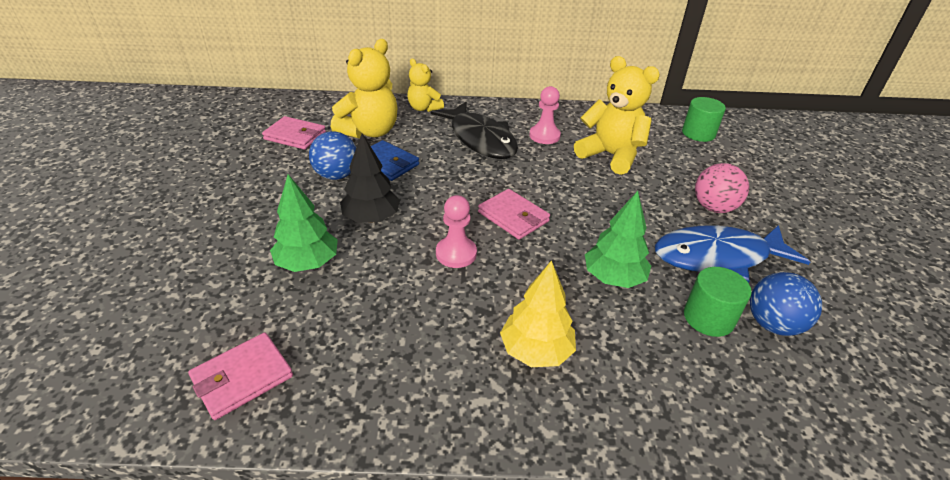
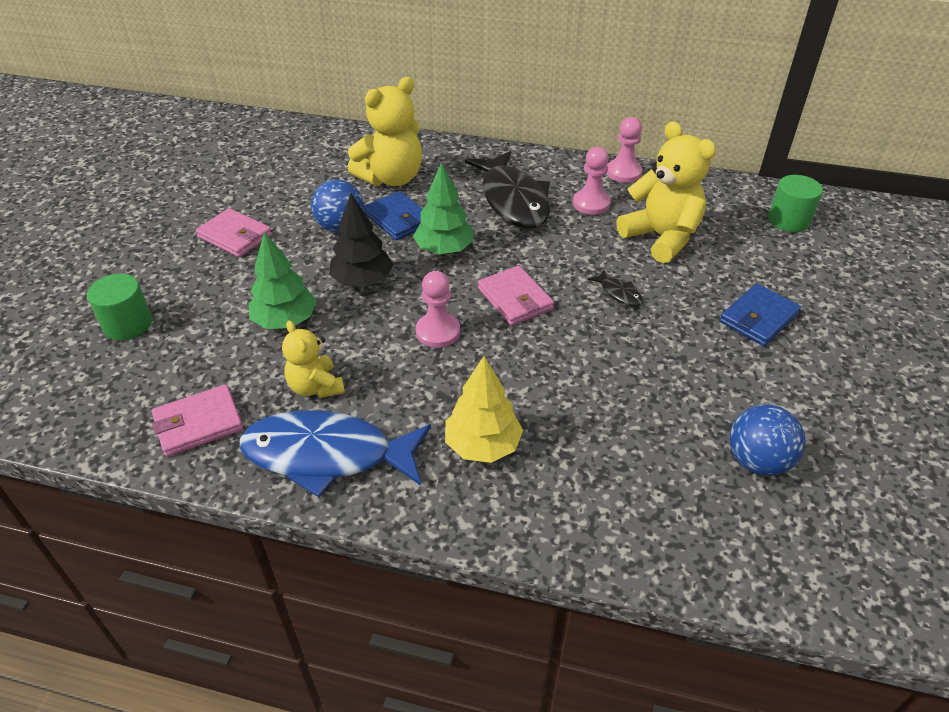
camera: 15 degrees right, 5 degrees up
(295, 136) = (310, 175): pink wallet -> pink wallet (235, 236)
(424, 108) = (461, 153): yellow teddy bear -> yellow teddy bear (316, 387)
(560, 111) = (623, 172): none -> pink pawn
(597, 202) = (619, 293): none -> black fish
(613, 278) = (598, 383): green tree -> green tree (444, 249)
(708, 318) = (685, 442): green cylinder -> green cylinder (128, 324)
(713, 207) = (758, 318): pink ball -> blue wallet
(718, 257) = (732, 377): blue fish -> blue fish (327, 455)

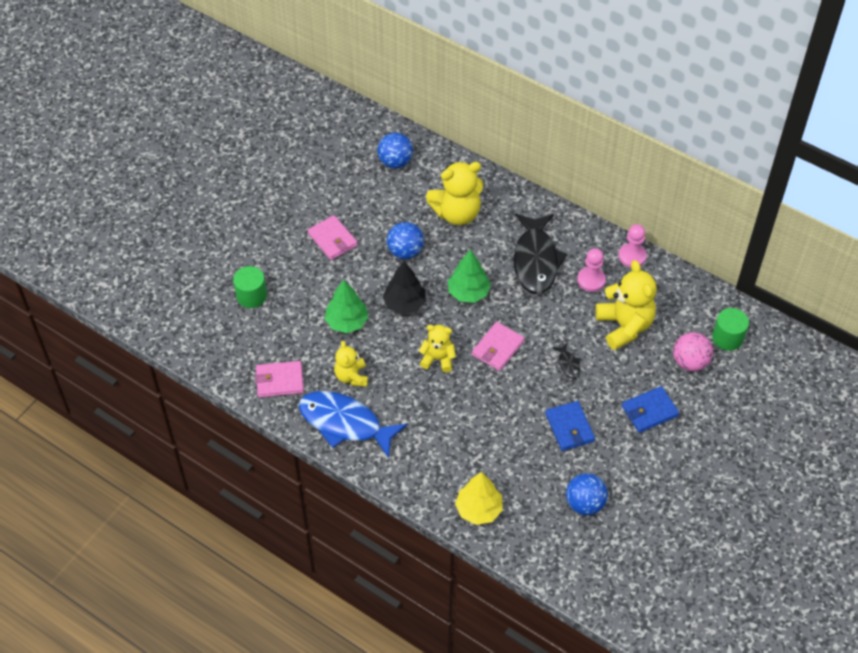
camera: 20 degrees right, 10 degrees up
(294, 149) = (395, 162): none -> blue ball
(398, 219) = (447, 255): blue wallet -> blue wallet (569, 427)
(438, 332) = (438, 359): pink pawn -> yellow teddy bear
(483, 445) = (433, 445): yellow tree -> yellow tree (479, 509)
(515, 299) = (497, 348): pink wallet -> pink wallet turned 45 degrees clockwise
(766, 254) = (690, 362): none -> pink ball

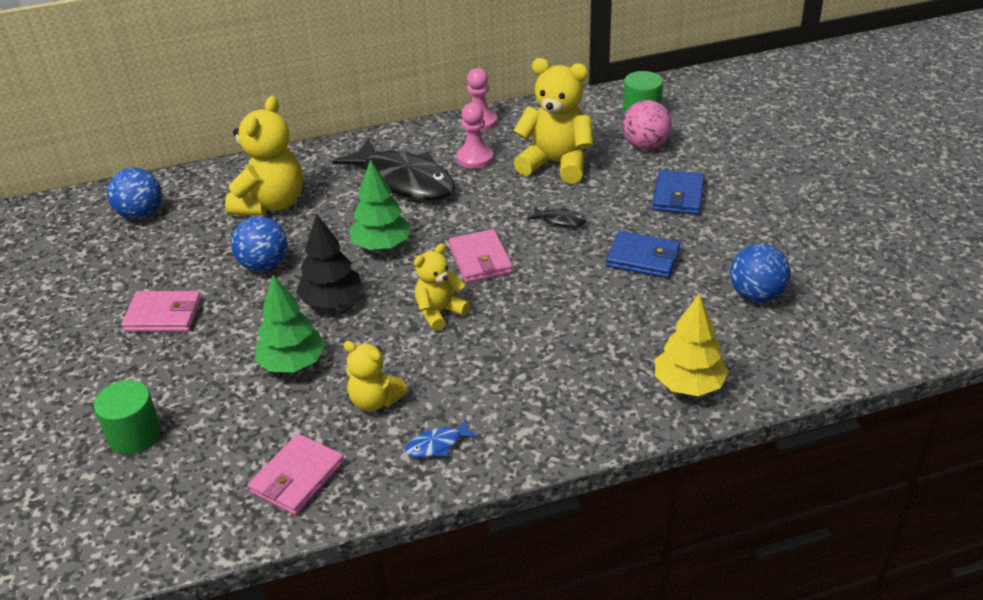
camera: 50 degrees left, 15 degrees down
(345, 423) = (437, 445): blue fish -> blue fish, size x0.40

